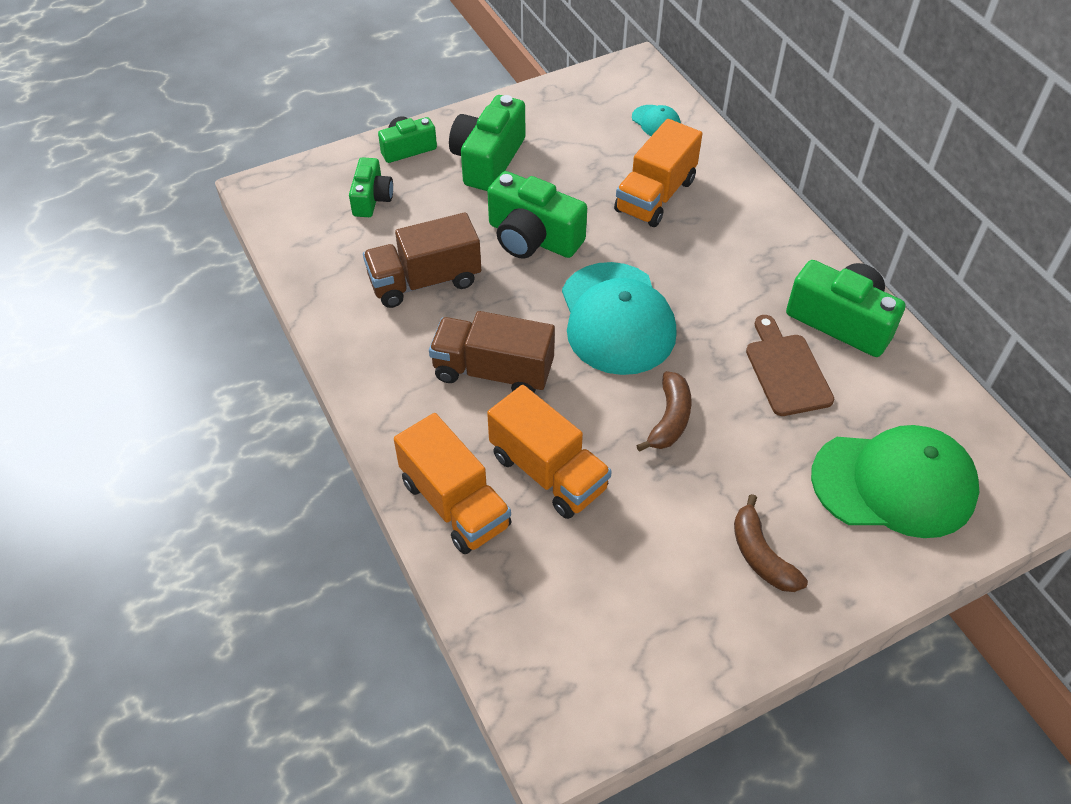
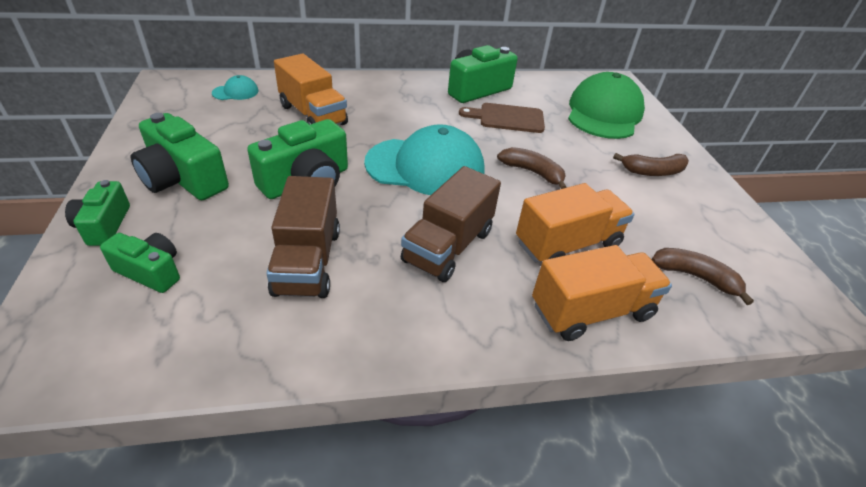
camera: 75 degrees left, 10 degrees down
(553, 602) = (695, 277): none -> brown banana

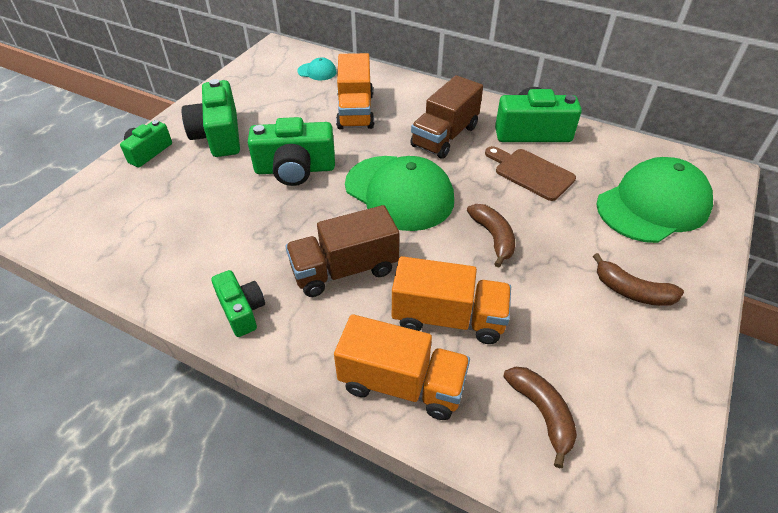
camera: 40 degrees right, 5 degrees up
(151, 271) = (144, 196): green camera -> green camera (242, 310)
(308, 261) = (236, 233): brown truck -> brown truck (445, 136)
(425, 167) = (399, 193): turquoise cap -> green cap

